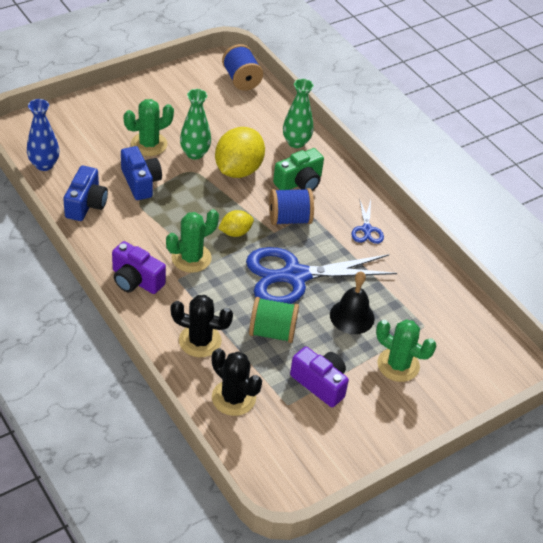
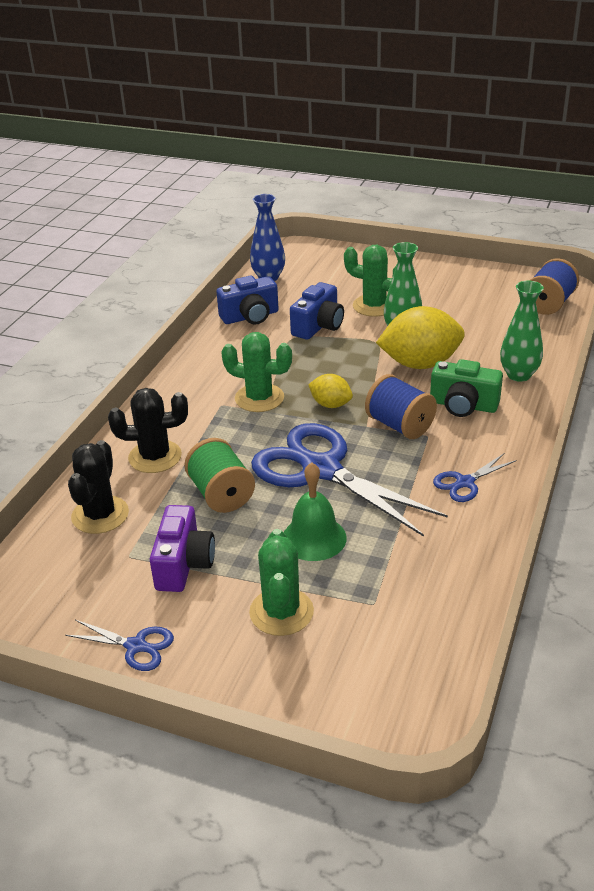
camera: 60 degrees right, 10 degrees down
(136, 280) = (190, 385): purple camera -> none
(200, 341) = (155, 457): black cactus -> black cactus turned 75 degrees counterclockwise
(352, 316) = (314, 538): black bell -> green bell
(369, 440) = (136, 646): none -> blue scissors

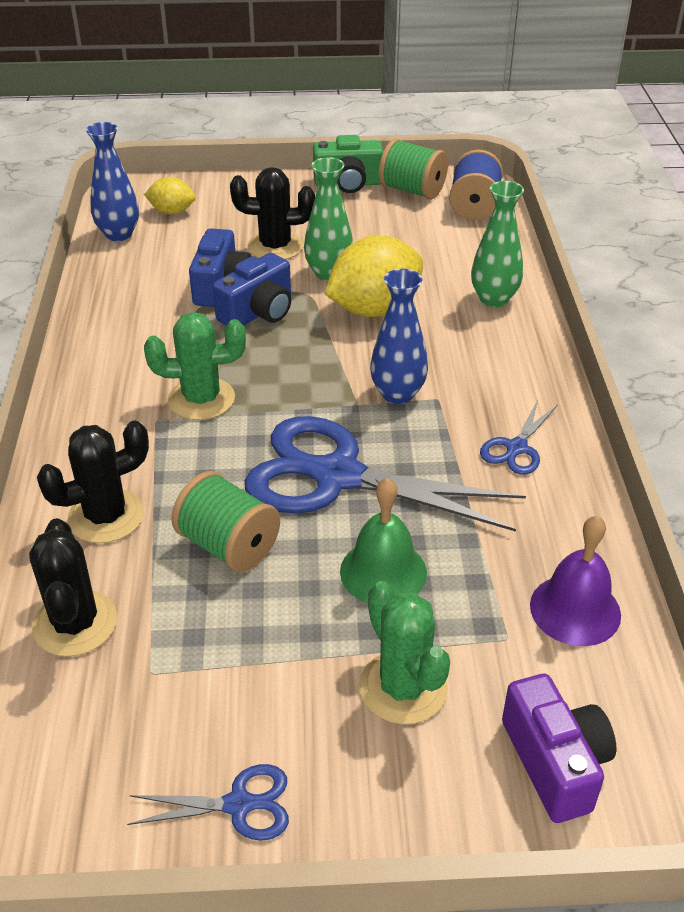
camera: 25 degrees left, 5 degrees up
(184, 564) = (235, 661): purple camera -> purple camera (555, 763)
(250, 317) = (125, 291): blue camera -> blue camera (258, 312)
(330, 404) = (297, 386): yellow lemon -> yellow lemon (172, 211)
(374, 306) = (275, 247): green cactus -> black cactus
(399, 425) = (397, 394): blue spool -> blue vase
(435, 599) = (575, 609): none -> purple bell
(463, 405) = (455, 351): green camera -> green camera (348, 184)
(506, 284) = (412, 190): none -> green spool

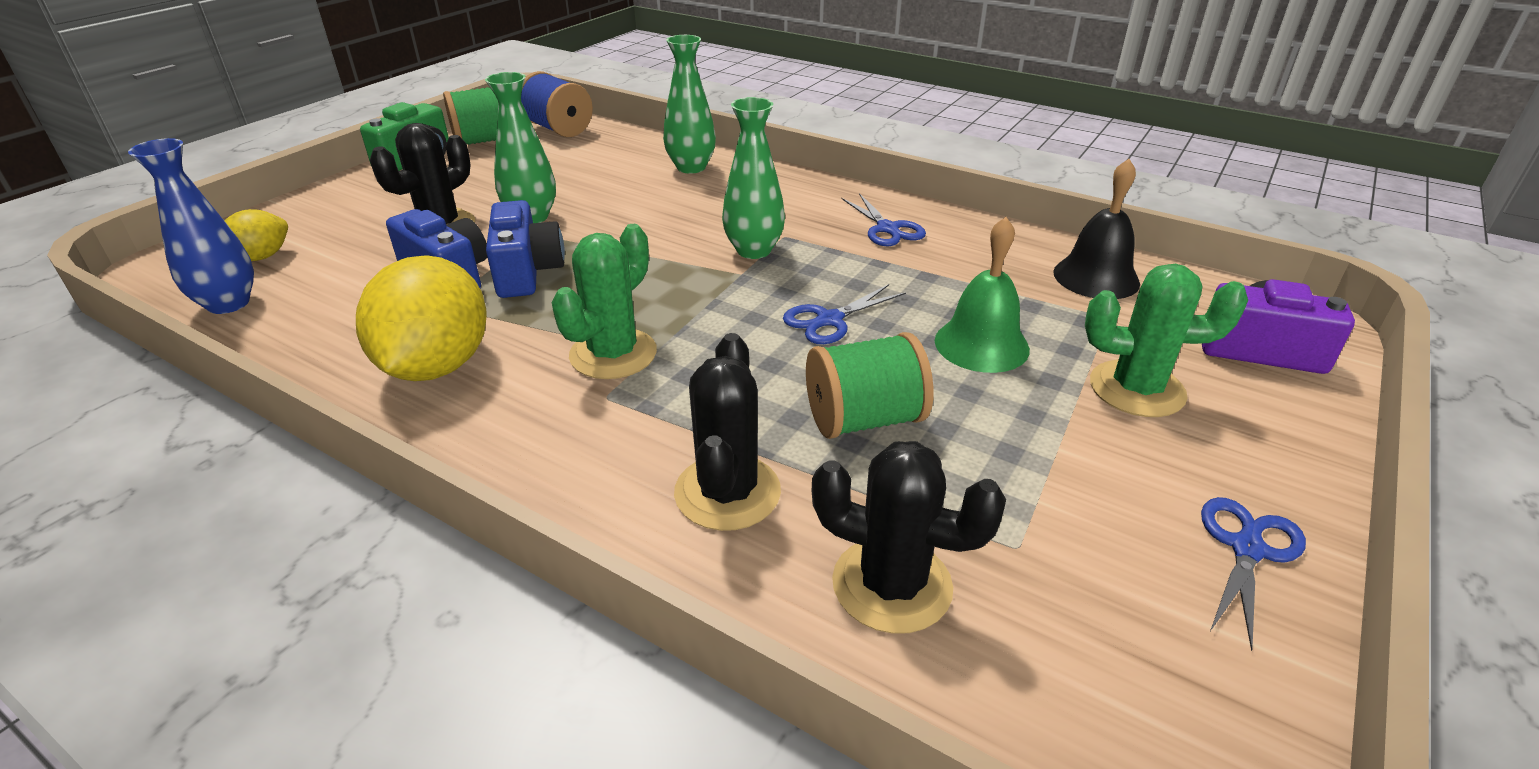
camera: 55 degrees left, 5 degrees down
(337, 476) = (829, 320): blue scissors -> blue scissors, size x0.44
(374, 309) = (621, 217): yellow lemon -> yellow lemon (437, 366)
(397, 394) = (754, 250): blue vase -> green vase
(575, 609) = (1096, 277): purple bell -> black bell

